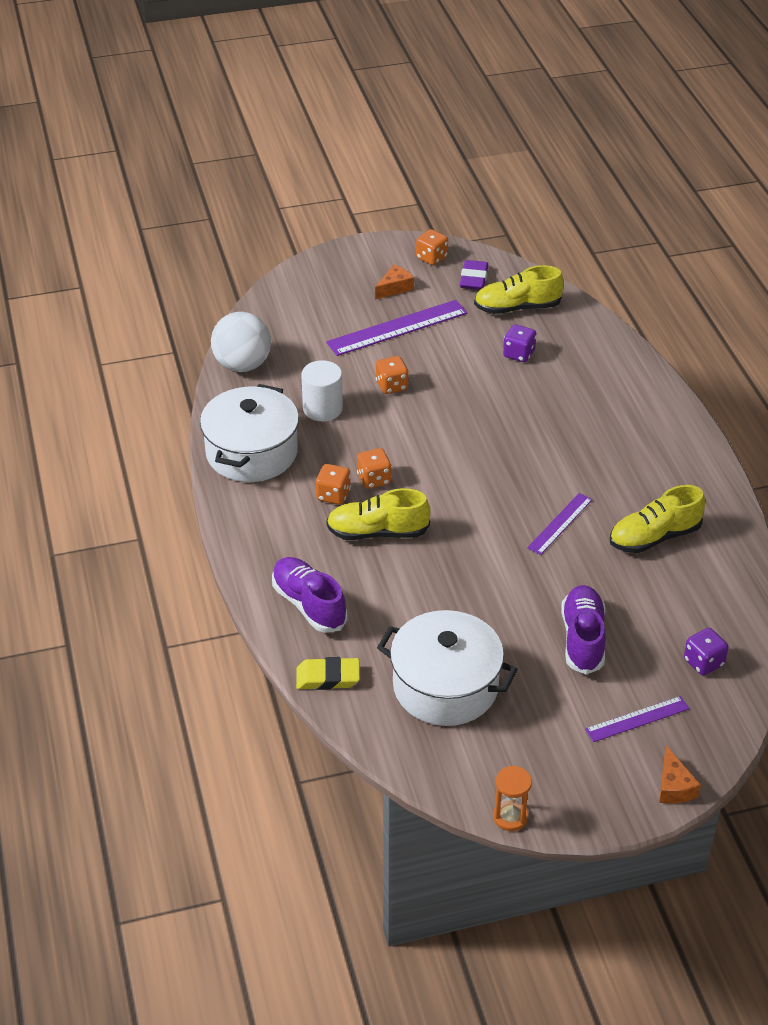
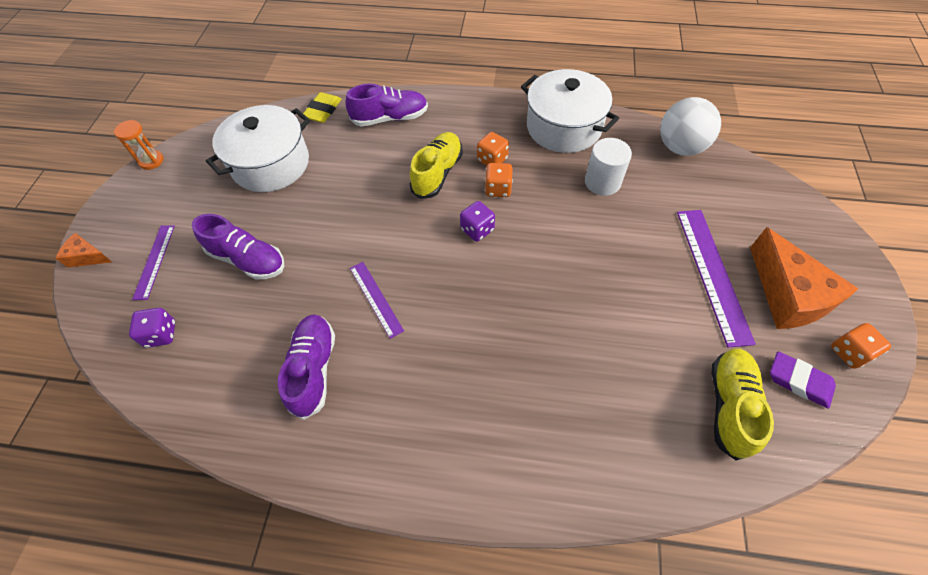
camera: 115 degrees right, 15 degrees up
(391, 386) = (618, 239): orange dice -> none
(395, 288) = (788, 295): orange cheese -> orange cheese, size x2.02
(519, 354) = (638, 369): purple dice -> purple dice (477, 230)
(654, 537) = (313, 369): yellow shoe -> purple shoe

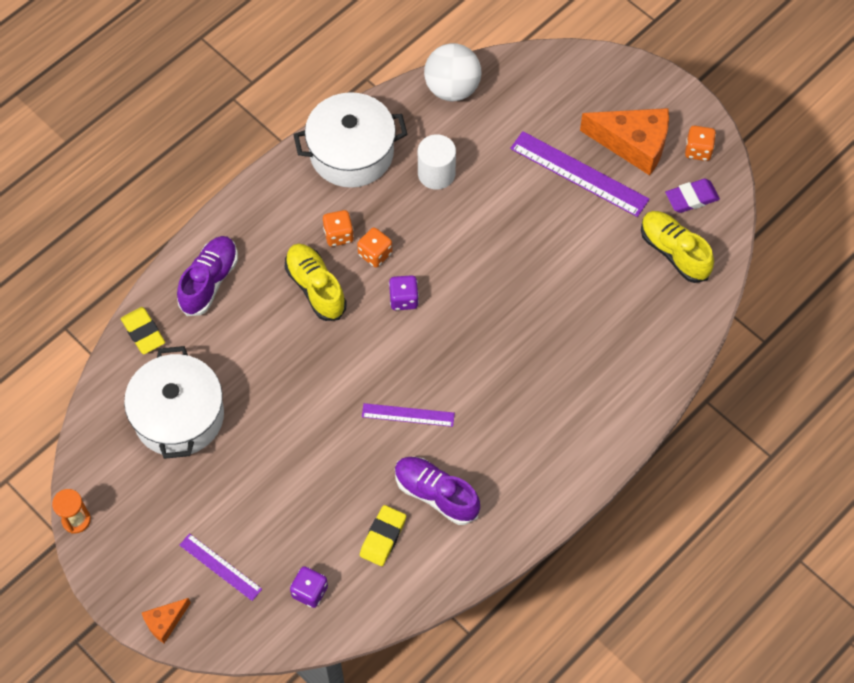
camera: 55 degrees left, 5 degrees up
(245, 355) = (383, 537): none -> yellow eraser
(248, 259) = (284, 490): purple shoe -> none

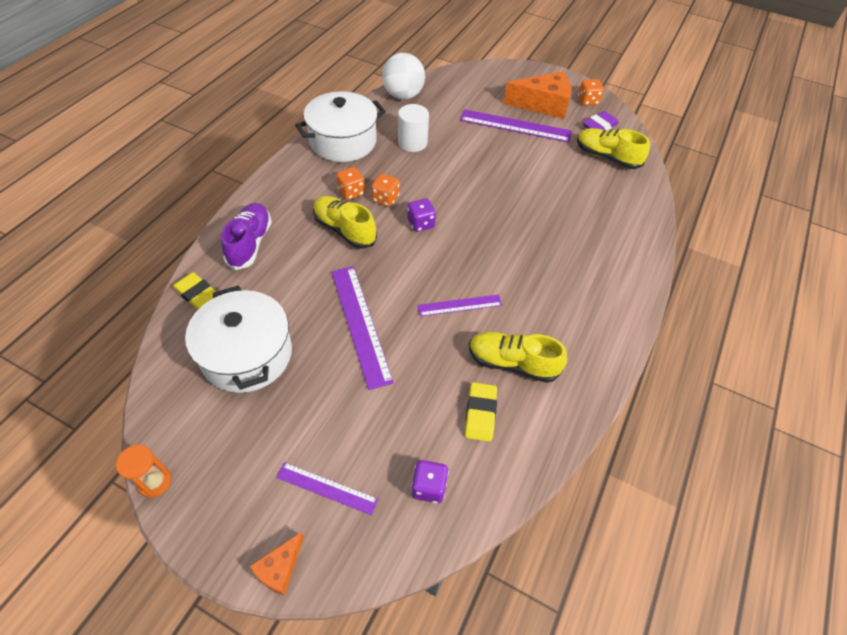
camera: 20 degrees left, 10 degrees down
(298, 410) = (360, 324): none -> purple ruler
(436, 494) = (512, 363): purple shoe -> yellow shoe

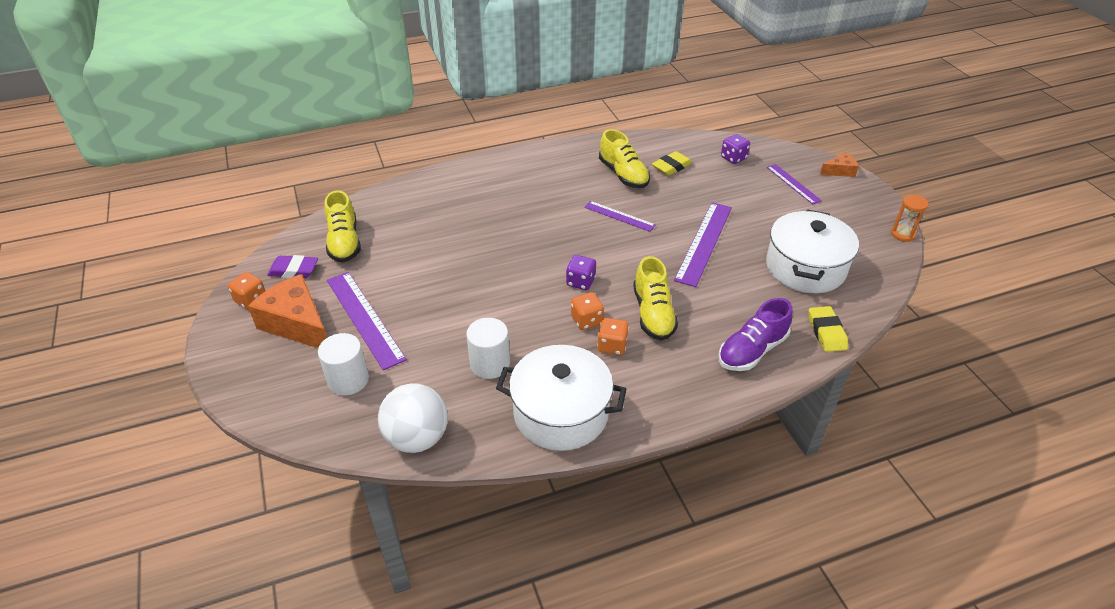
camera: 135 degrees left, 10 degrees down
(473, 98) = (348, 380): none -> white cylinder

